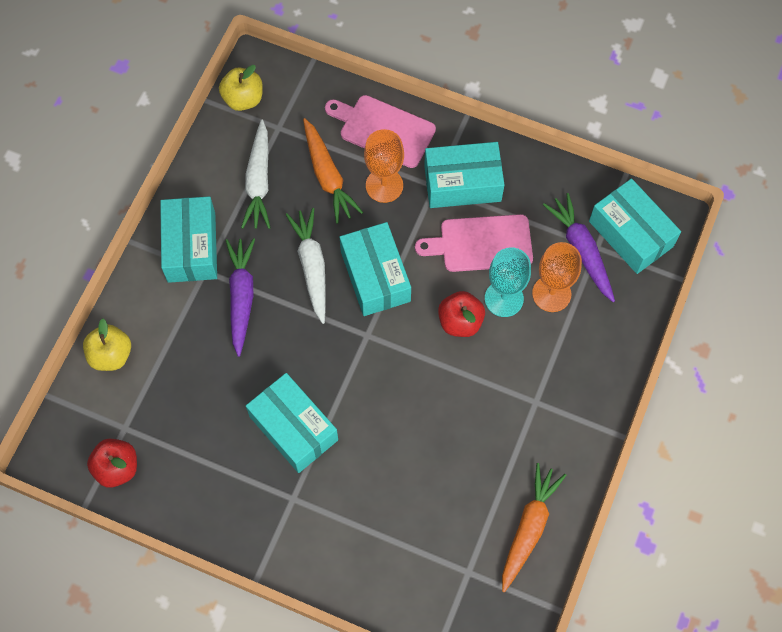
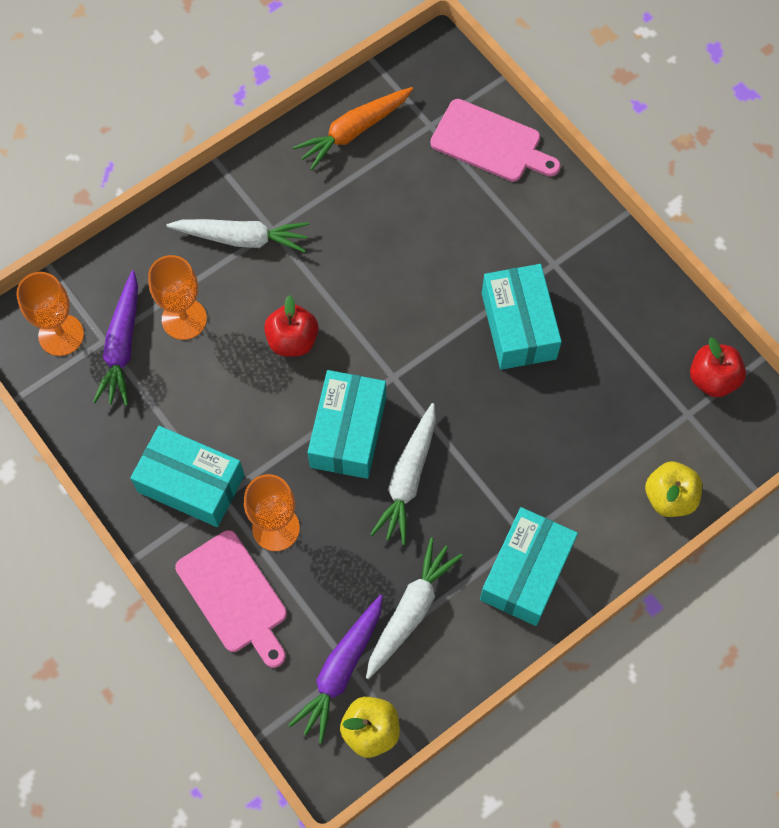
camera: 150 degrees left, 0 degrees up
(241, 297) = (500, 486): purple carrot -> purple carrot (341, 670)
(328, 176) = (330, 574): orange carrot -> none
(481, 244) = (217, 407): pink cutting board -> pink cutting board (490, 143)
(504, 298) = (234, 339): turquoise goblet -> none
(554, 381) = (242, 238): none -> white carrot
(631, 234) = (61, 335): turquoise box -> orange goblet

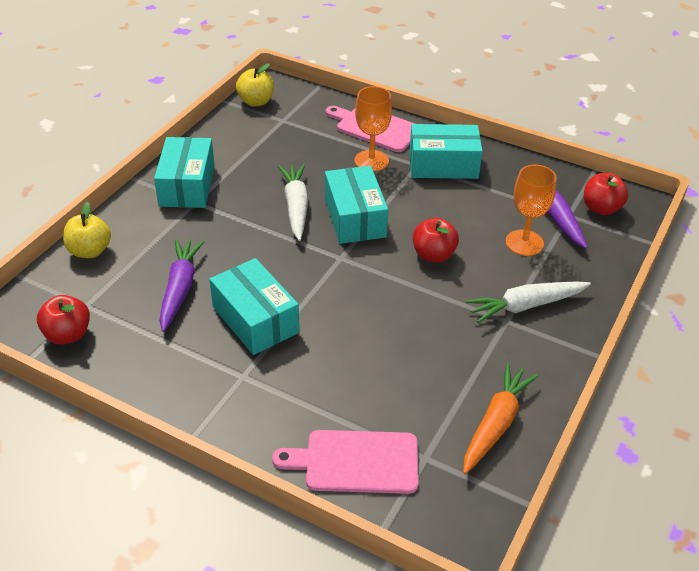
camera: 155 degrees right, 25 degrees down
(61, 335) = (601, 208): orange goblet -> red apple
(341, 670) = (288, 117): purple carrot -> purple carrot (180, 289)
(410, 610) = (258, 150): white carrot -> none

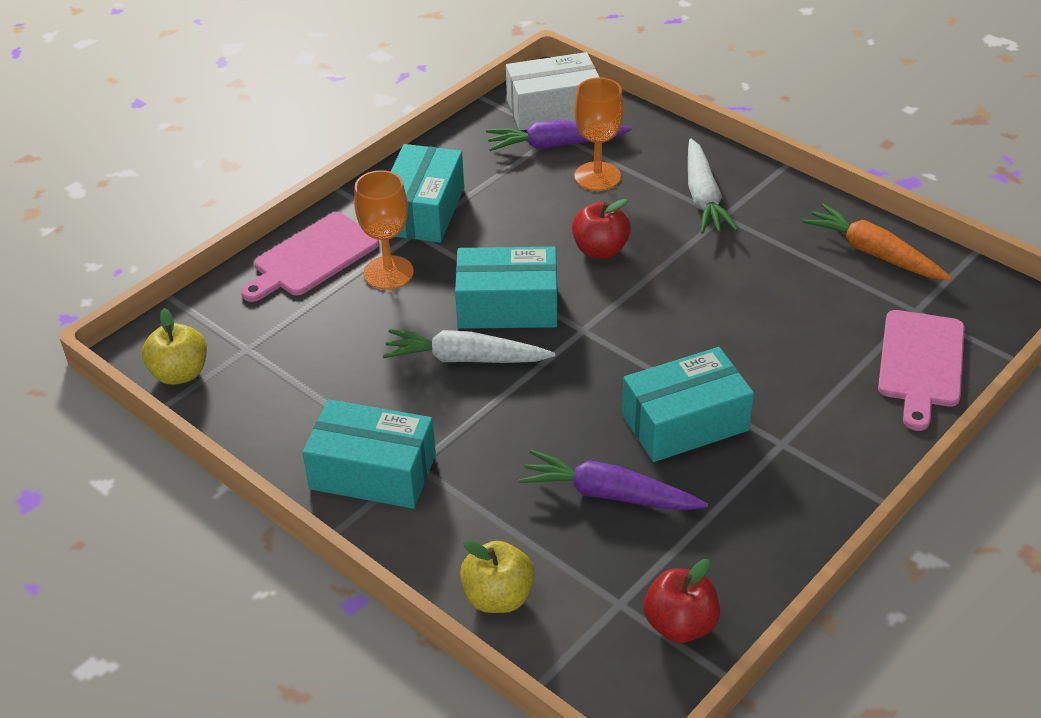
camera: 75 degrees left, 0 degrees up
(601, 208) = (553, 109): red apple -> white box

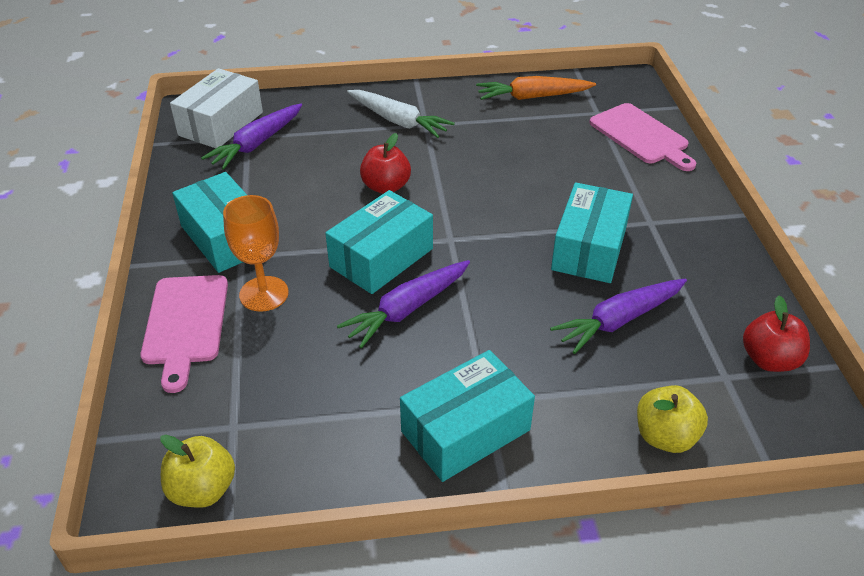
camera: 50 degrees left, 0 degrees up
(465, 359) = (407, 309): white carrot -> purple carrot
(597, 176) = (315, 146): orange goblet -> none

